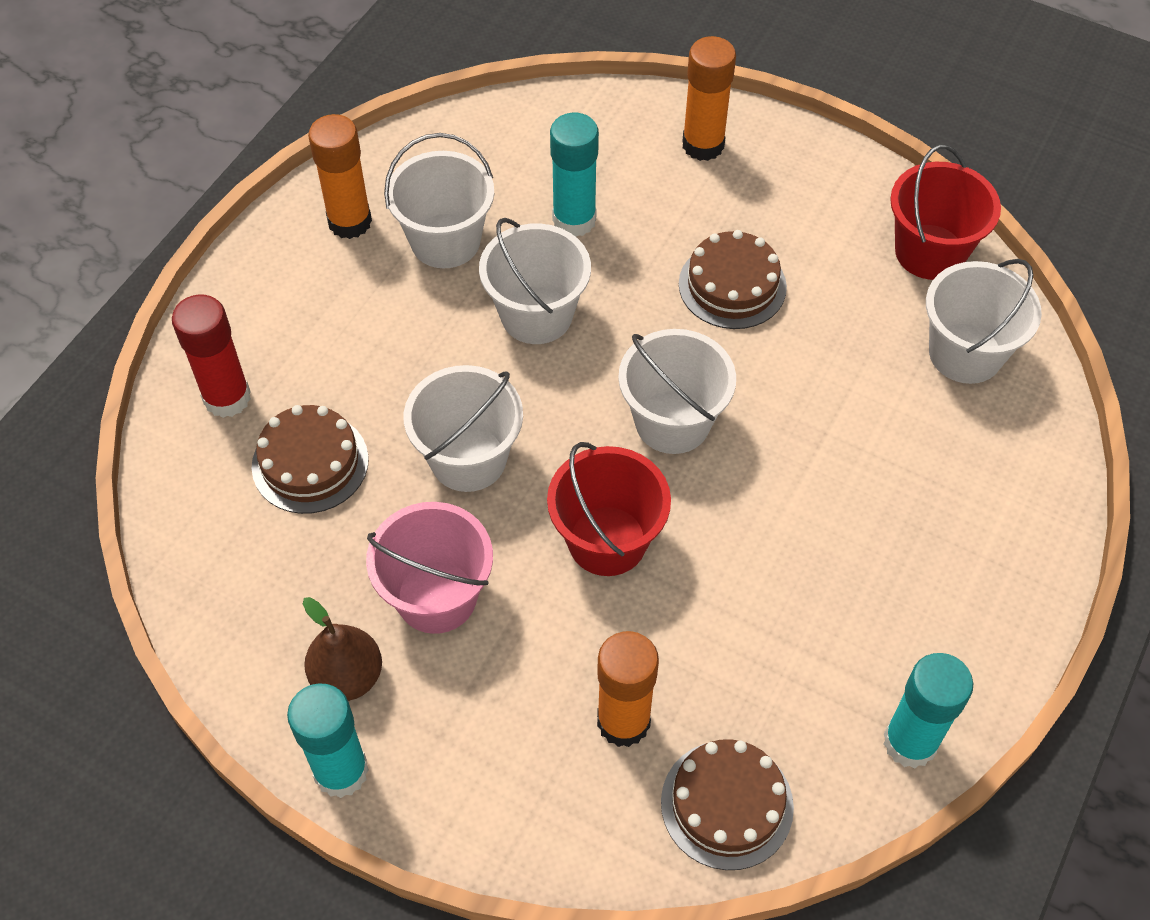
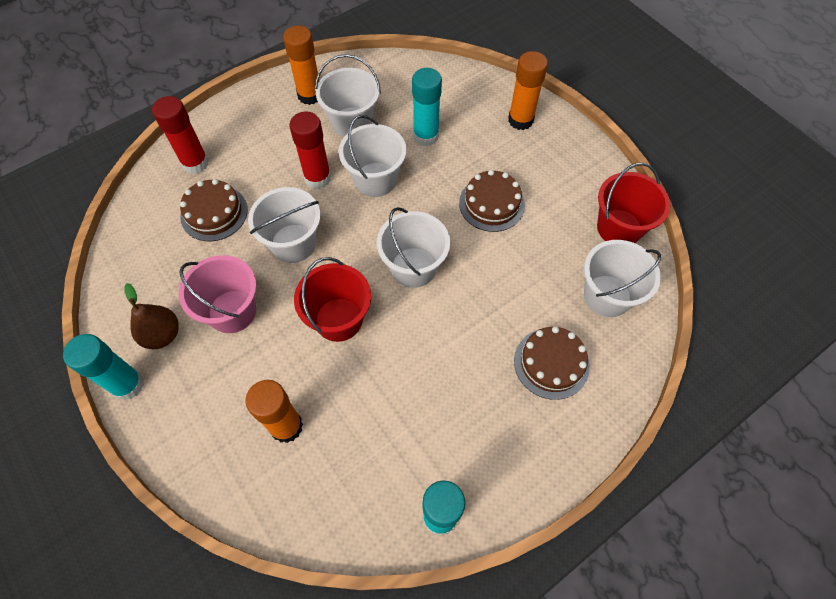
camera: 25 degrees right, 5 degrees up
(444, 346) = (317, 178): none -> red glue stick
(727, 804) = (313, 502): brown cake -> brown cake (551, 363)

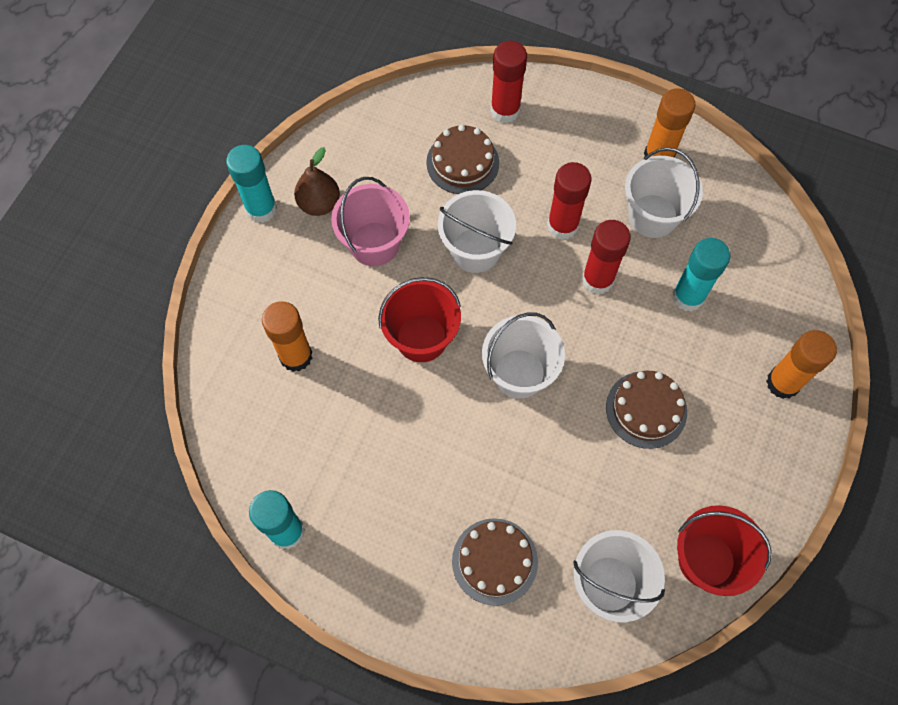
camera: 60 degrees right, 5 degrees up
(375, 180) = (597, 280): white bucket -> red glue stick

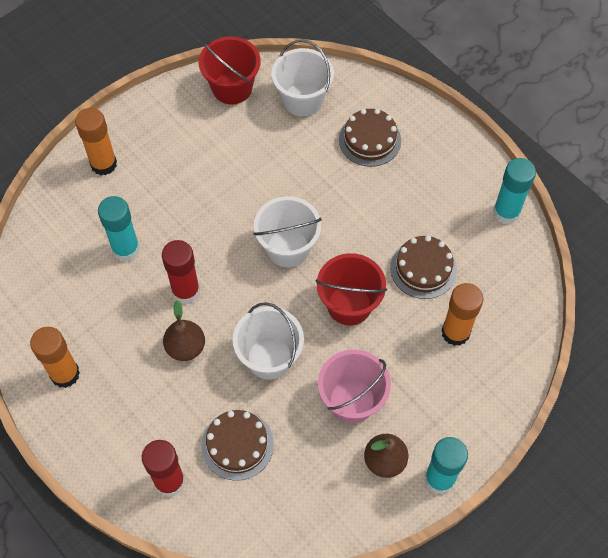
camera: 155 degrees left, 5 degrees down
(562, 226) = (186, 347): red glue stick -> brown pear
(646, 409) = (211, 187): brown cake -> brown cake (423, 268)
(652, 216) = (107, 323): white bucket -> none

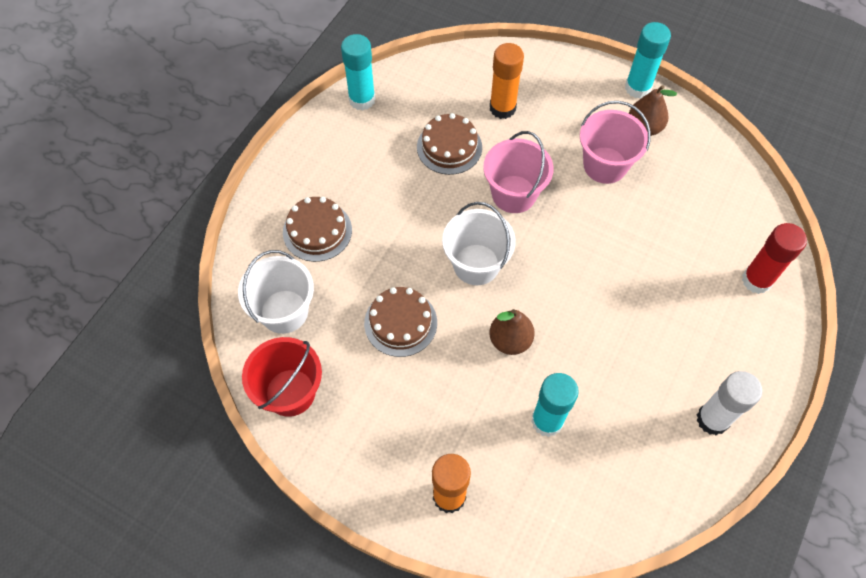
camera: 110 degrees left, 0 degrees up
(65, 374) = (712, 419): orange glue stick -> white glue stick
(186, 291) = (567, 340): red glue stick -> none
(186, 347) = (626, 317): brown pear -> brown pear (510, 340)
(237, 445) = (693, 239): brown cake -> brown cake (400, 323)
(269, 358) = (599, 241): white bucket -> none
(349, 305) = (514, 194): red bucket -> pink bucket

